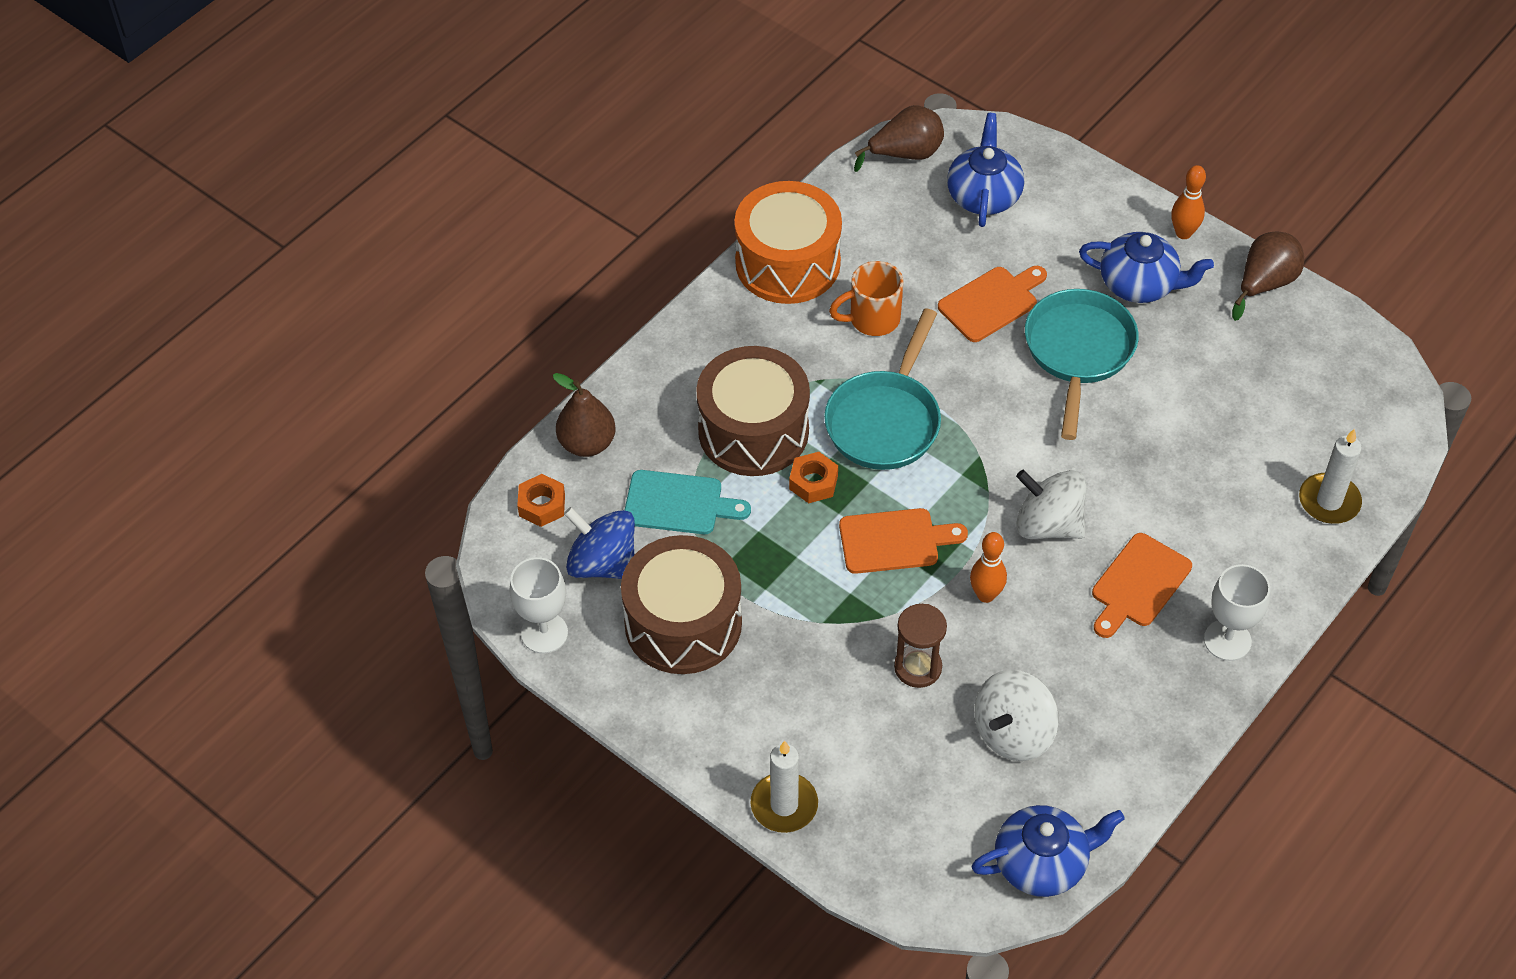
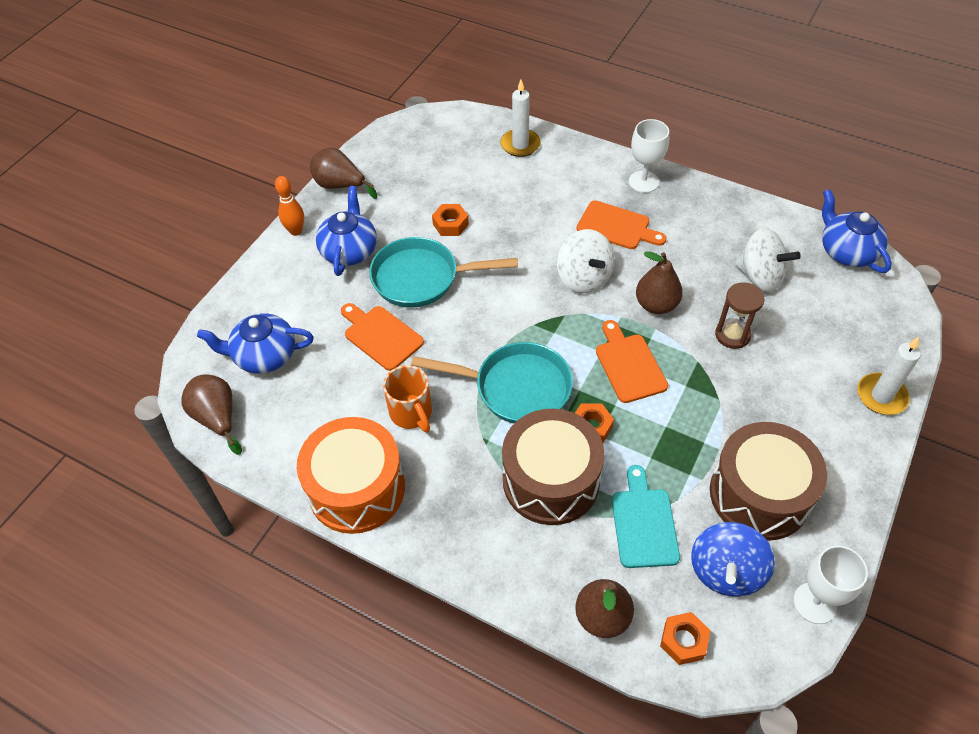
camera: 100 degrees left, 0 degrees up
(986, 595) = (656, 305): orange bowling pin -> brown pear
(1048, 524) = (583, 278): white spinning top -> white spinning top turned 45 degrees counterclockwise
(1172, 394) = (450, 224): none -> orange nut

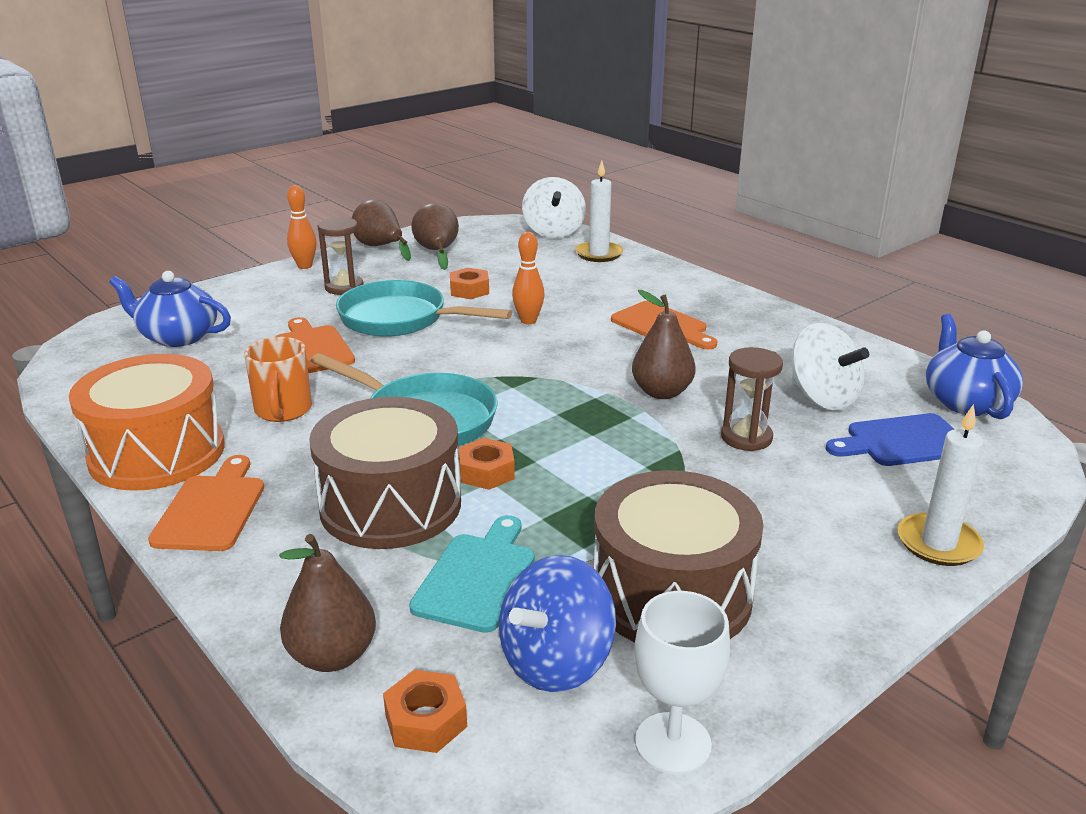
camera: 20 degrees right, 25 degrees down
(217, 418) = (80, 368): brown pear -> brown pear (437, 252)
(349, 250) = (344, 287): blue teapot -> brown hourglass
(518, 250) = (528, 321): none -> orange bowling pin
(583, 278) = (587, 354): white spinning top -> white spinning top (553, 232)
(629, 365) = (583, 432): orange cutting board -> orange cutting board (211, 509)
(643, 182) = (723, 301): white goblet -> none
(825, 306) = (902, 441): none -> blue cutting board

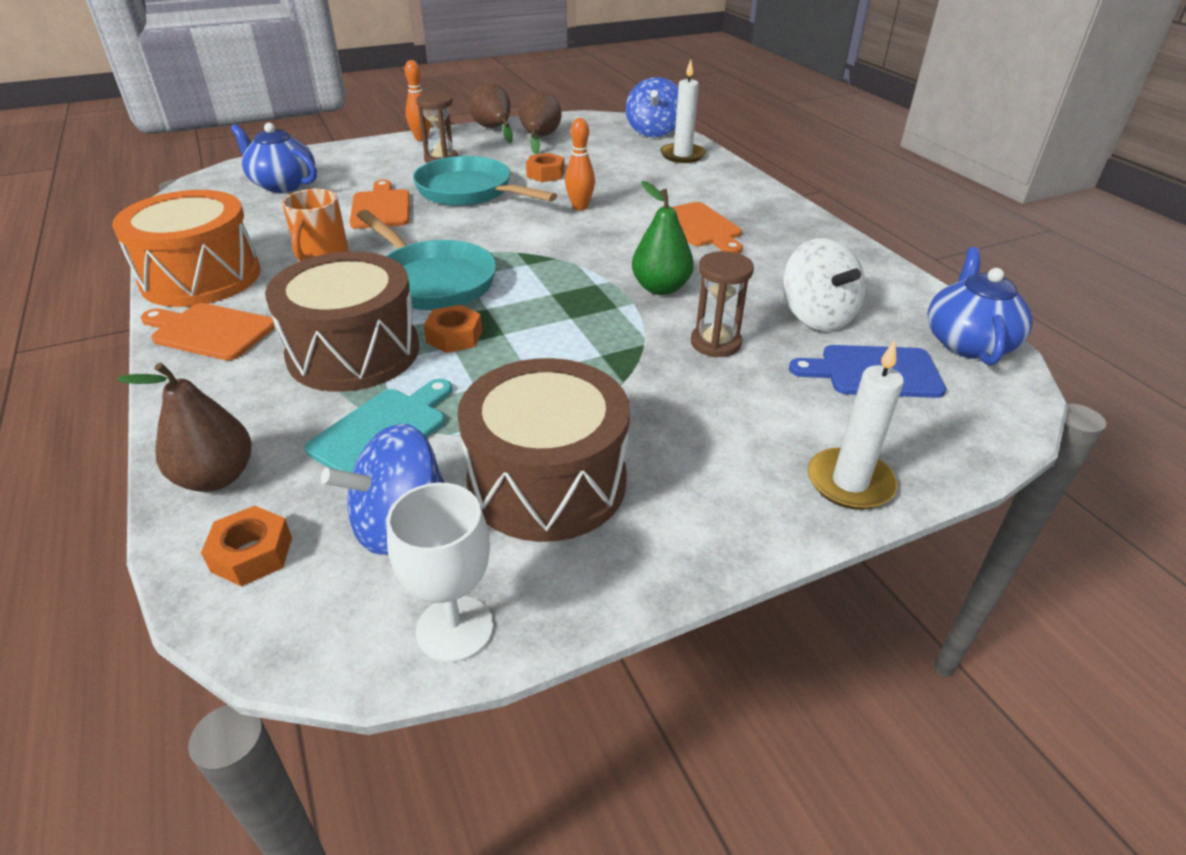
camera: 15 degrees right, 10 degrees up
(211, 509) = (210, 331): orange cutting board -> orange cutting board turned 90 degrees counterclockwise
(553, 232) = (653, 131): white spinning top -> blue spinning top
(661, 392) = (660, 288): brown pear -> green pear

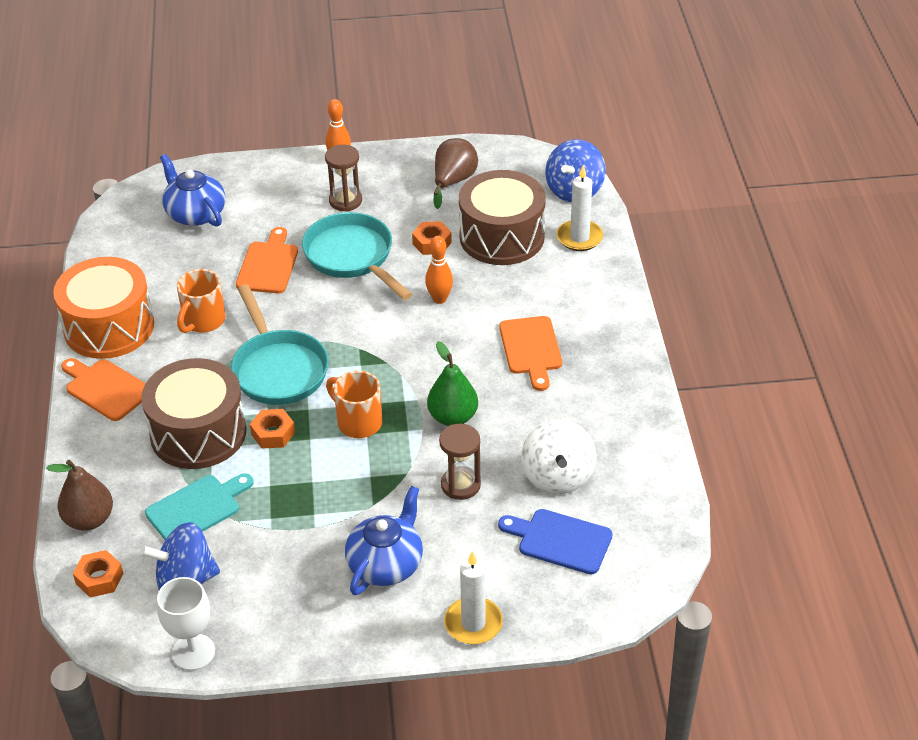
camera: 20 degrees right, 5 degrees up
(494, 129) = (415, 157): brown pear -> none
(547, 481) = (283, 573): brown drum -> brown drum (502, 237)
(554, 310) = (358, 422): none -> orange mug
(967, 342) = (657, 530): blue teapot -> blue teapot (386, 564)

